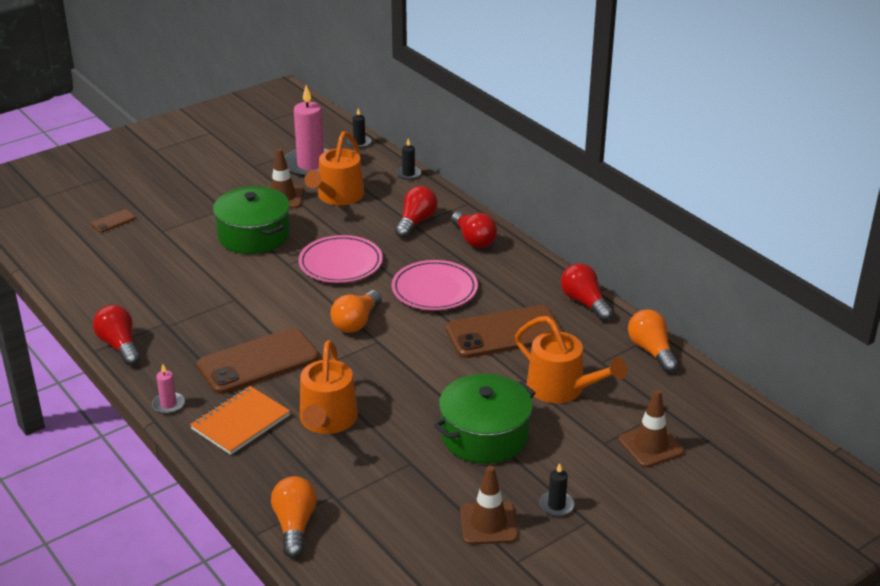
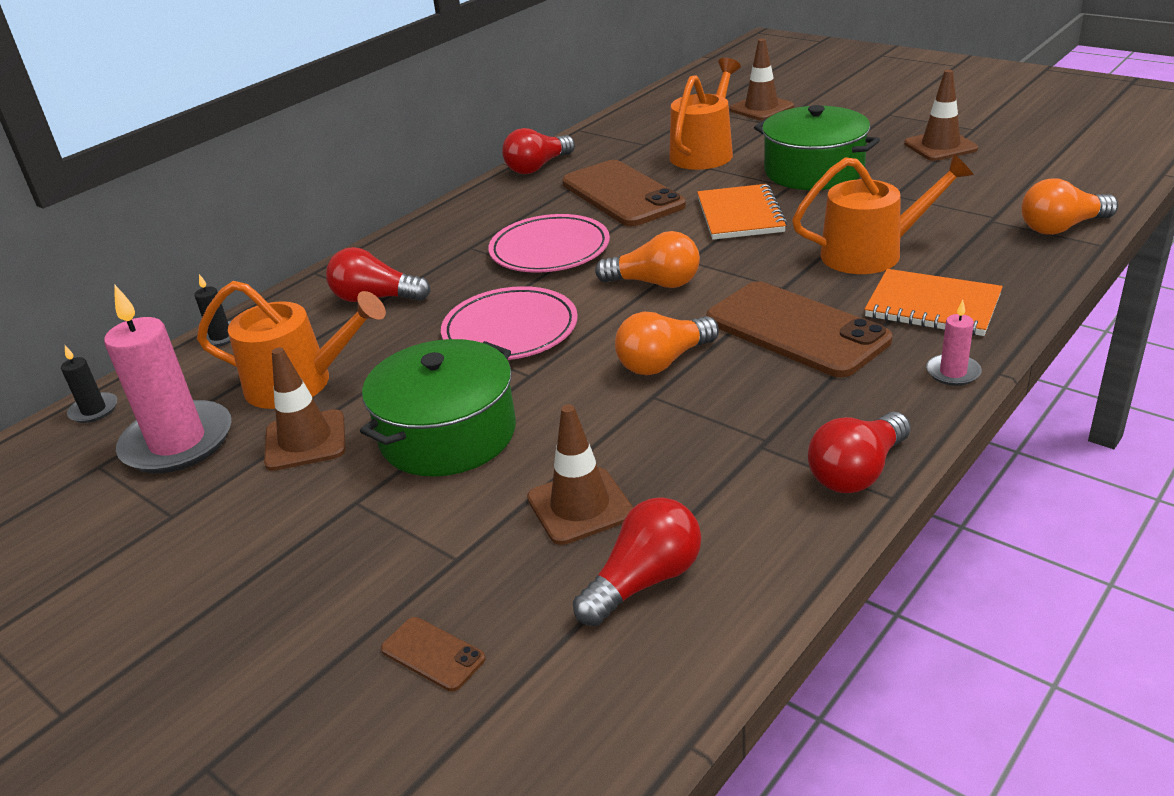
camera: 100 degrees left, 0 degrees up
(167, 264) = (580, 506): none -> brown traffic cone
(429, 378) = (740, 215): none -> orange notebook
(473, 239) = (415, 249): red light bulb -> red light bulb (644, 581)
(556, 505) = (883, 127): black candle -> none
(651, 351) = (611, 128): orange light bulb -> orange light bulb (663, 362)

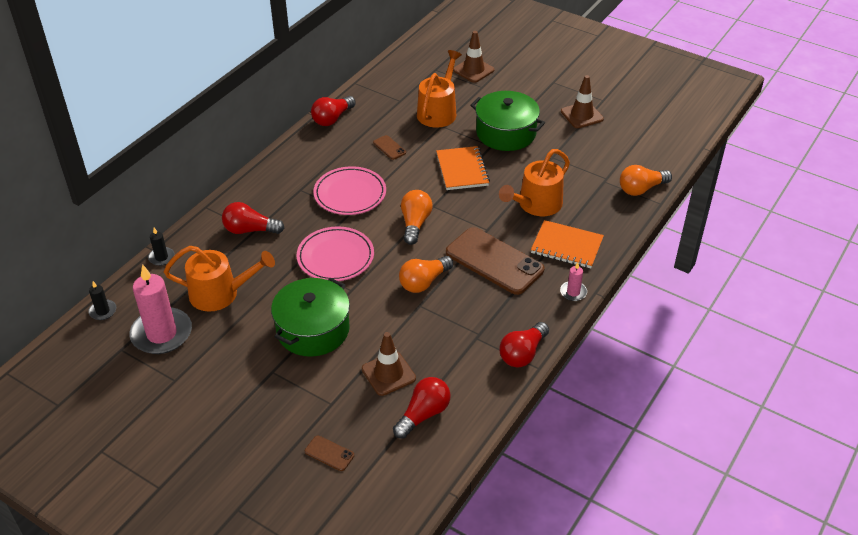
camera: 10 degrees left, 10 degrees up
(305, 441) = (235, 333): brown traffic cone -> none
(622, 194) = (389, 147): brown phone -> brown phone, size x0.42
(655, 283) = (415, 224): orange light bulb -> orange light bulb turned 90 degrees counterclockwise
(871, 253) = (536, 205): orange watering can -> orange watering can turned 150 degrees clockwise

